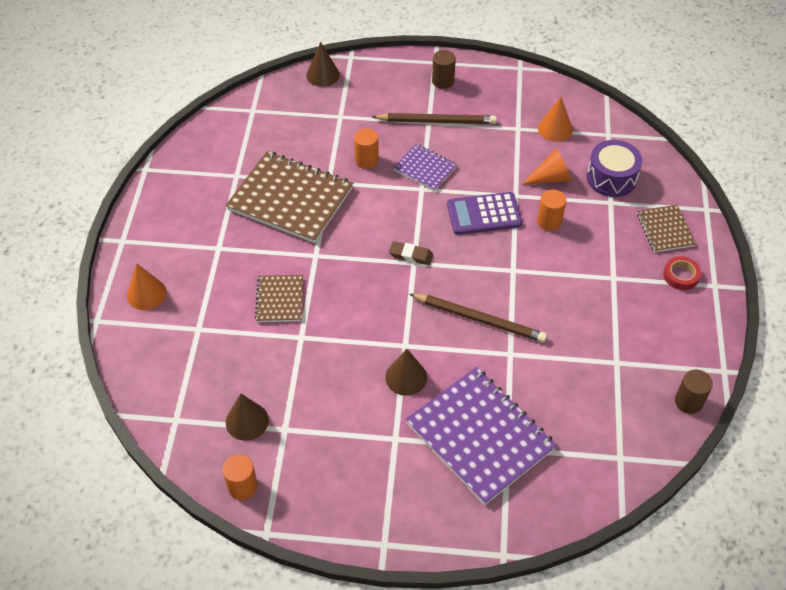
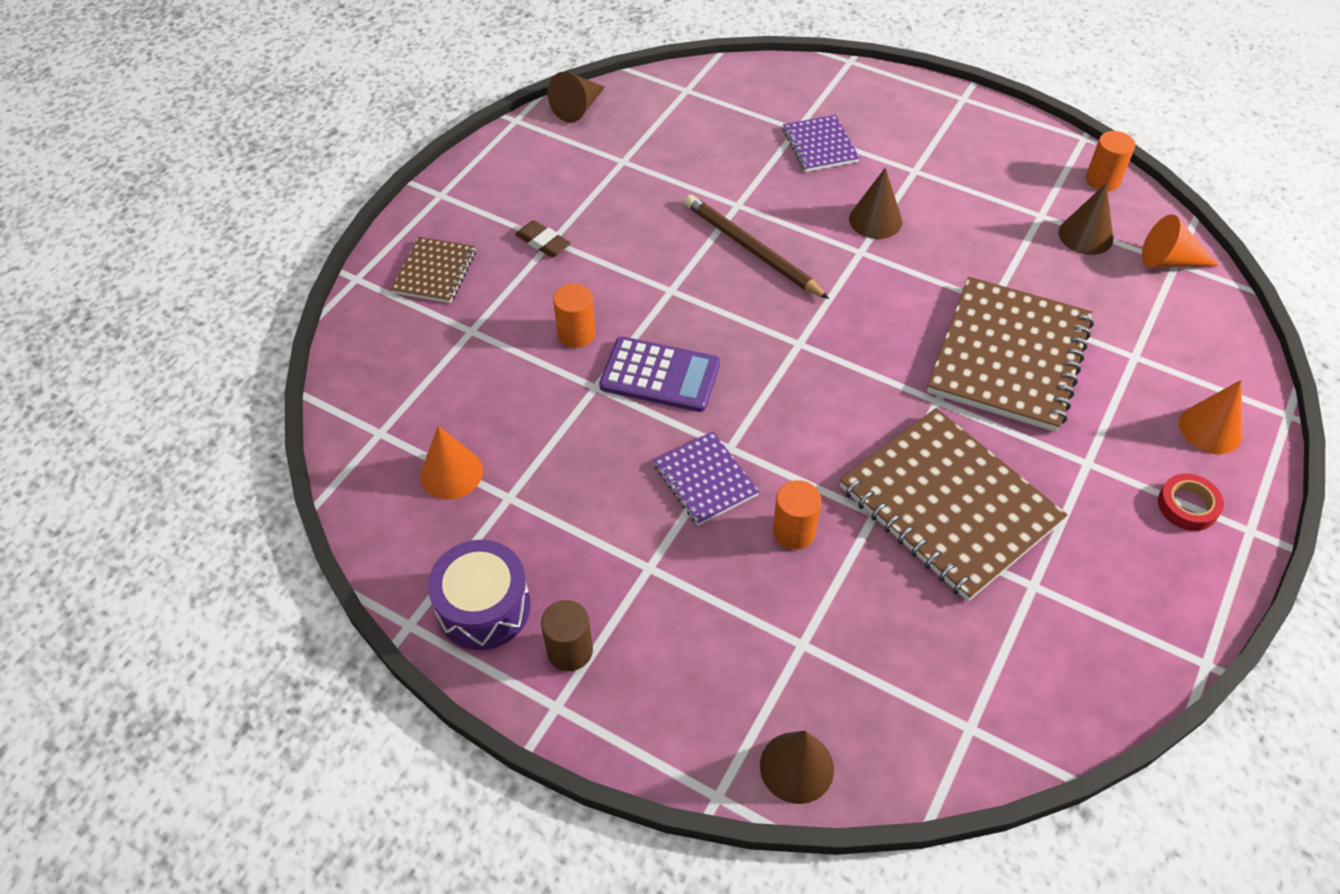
camera: 155 degrees left, 0 degrees up
(280, 300) = (1009, 356): brown notebook -> brown notebook, size x1.96
(411, 255) = (798, 354): brown eraser -> brown eraser (543, 242)
(436, 121) = (634, 564): brown pencil -> none
(480, 436) = (820, 145): purple notebook -> purple notebook, size x0.51
(551, 178) = (524, 394): orange cone -> orange cone (1169, 261)
(611, 178) = (438, 363): purple drum -> purple drum (484, 607)
(681, 275) = (469, 216): red tape -> red tape (1187, 506)
(688, 402) = (578, 108): brown cylinder -> brown cone

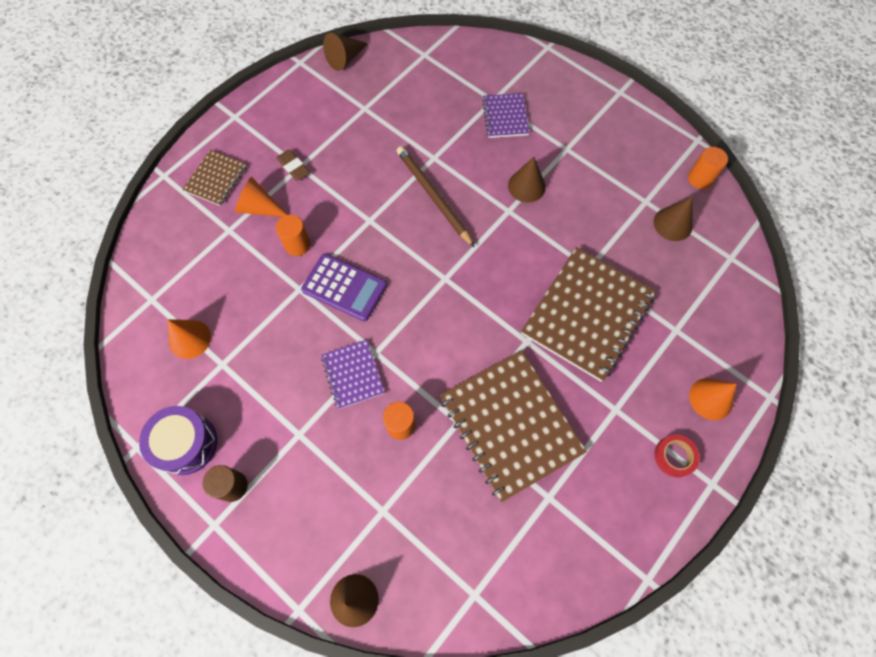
camera: 10 degrees right, 15 degrees up
(1169, 261) = (726, 255): orange cone -> orange cone (259, 208)

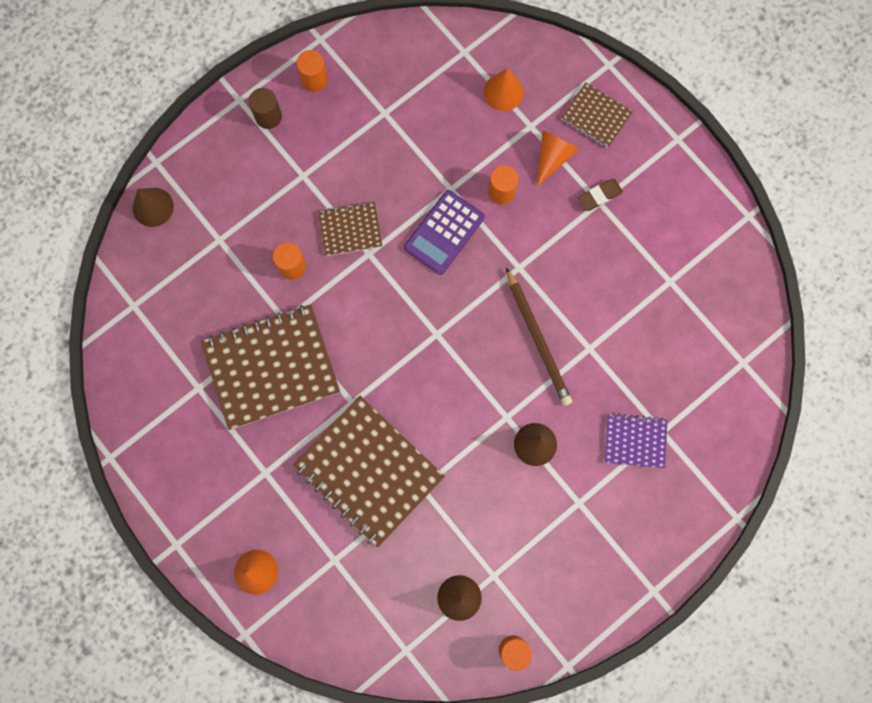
camera: 100 degrees right, 10 degrees up
(186, 444) = (314, 80): purple drum -> orange cylinder
(189, 339) = (415, 85): orange cone -> orange cone (503, 92)
(345, 59) = (747, 268): brown cone -> none
(353, 374) = (350, 229): purple notebook -> brown notebook
(433, 196) = (538, 339): brown pencil -> brown pencil turned 90 degrees clockwise
(674, 456) = (208, 516): red tape -> none

